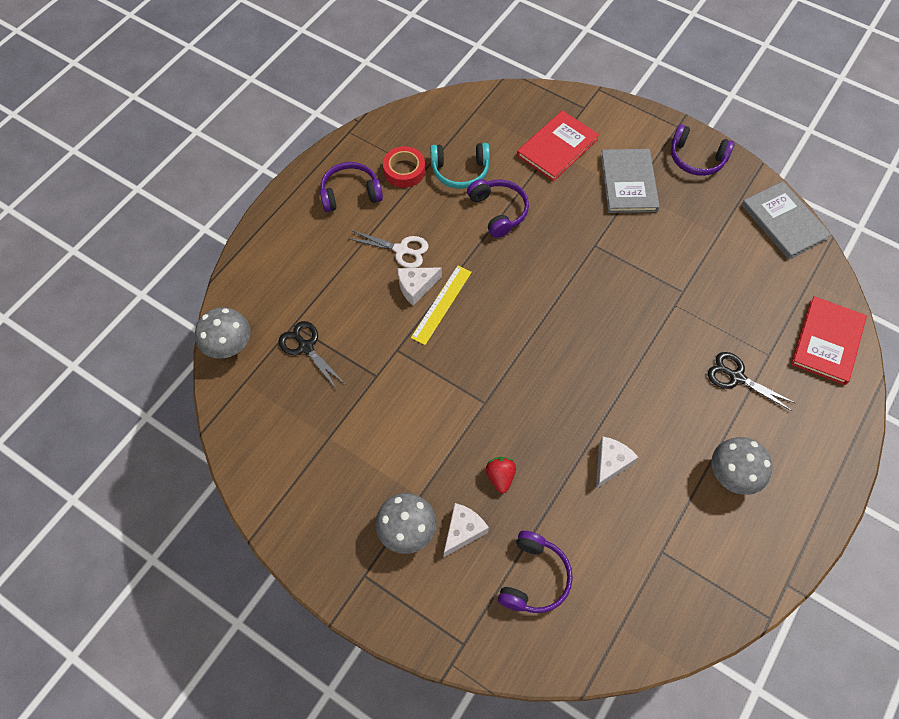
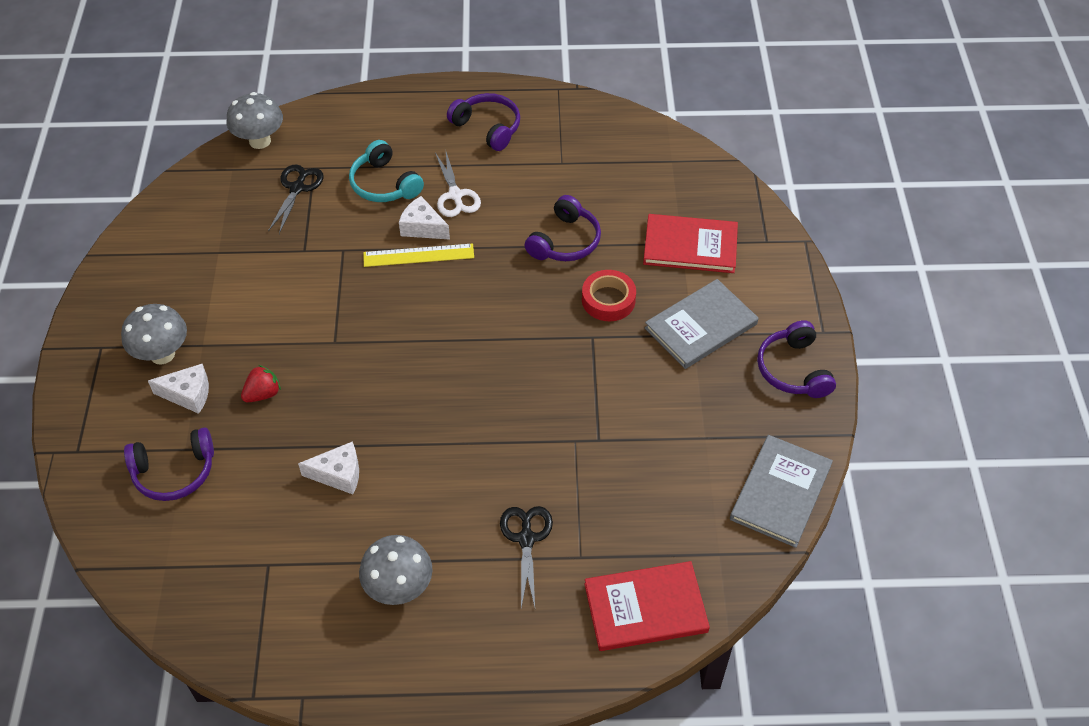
camera: 55 degrees right, 10 degrees down
(404, 170) = (549, 149): red tape -> red tape (608, 300)
(460, 171) = (587, 188): turquoise headphones -> turquoise headphones (384, 184)

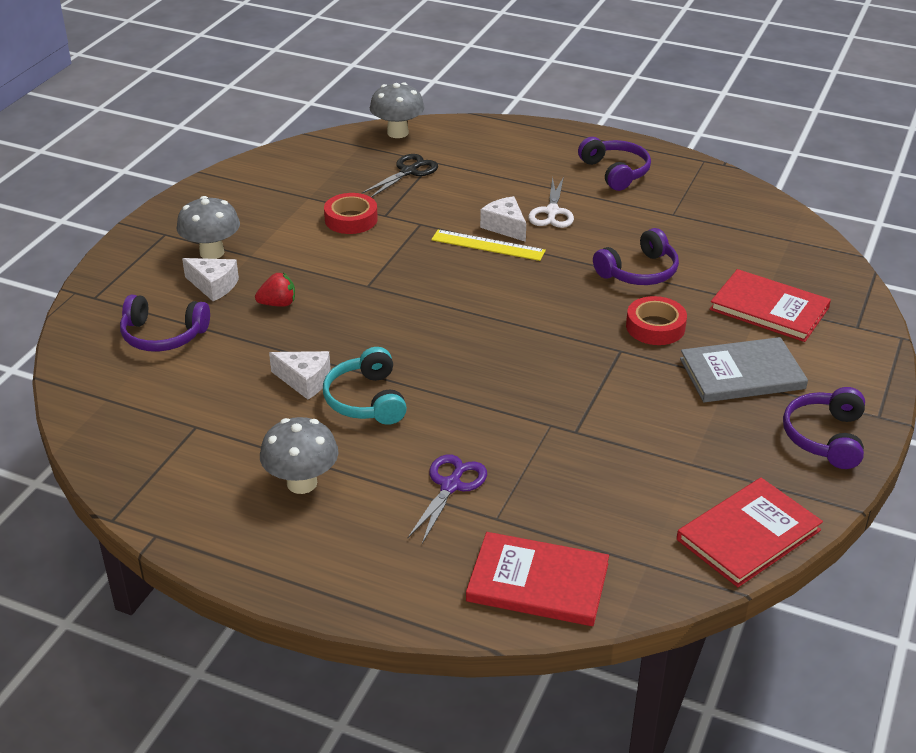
camera: 25 degrees right, 15 degrees down
(275, 266) = (351, 219): none -> red tape
(384, 184) = (490, 188): turquoise headphones -> turquoise headphones (366, 400)
(526, 538) = (451, 486): black scissors -> purple scissors
(780, 492) = (748, 535): grey book -> red book

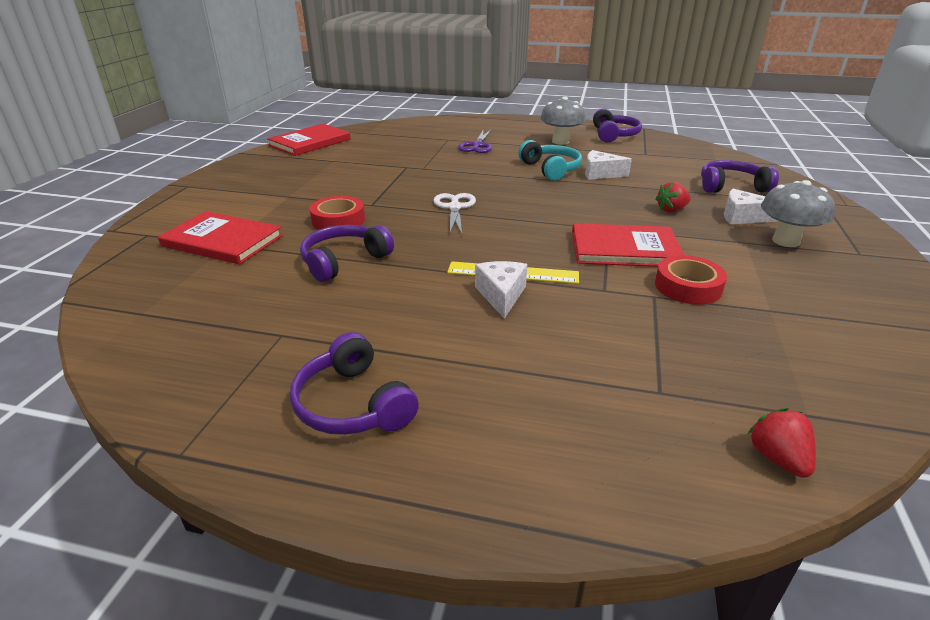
camera: 170 degrees right, 5 degrees down
(397, 133) = (777, 458): grey mushroom -> red strawberry
(408, 172) = (680, 366): black scissors -> none
(505, 227) = (501, 295): white cheese -> white cheese turned 135 degrees counterclockwise
(537, 582) = (422, 126): red book -> red book (624, 249)
(552, 212) = (447, 321): white scissors -> white scissors (454, 207)
(742, 374) = (276, 199): grey book -> none
(825, 437) = (236, 175): purple headphones -> purple headphones (614, 135)

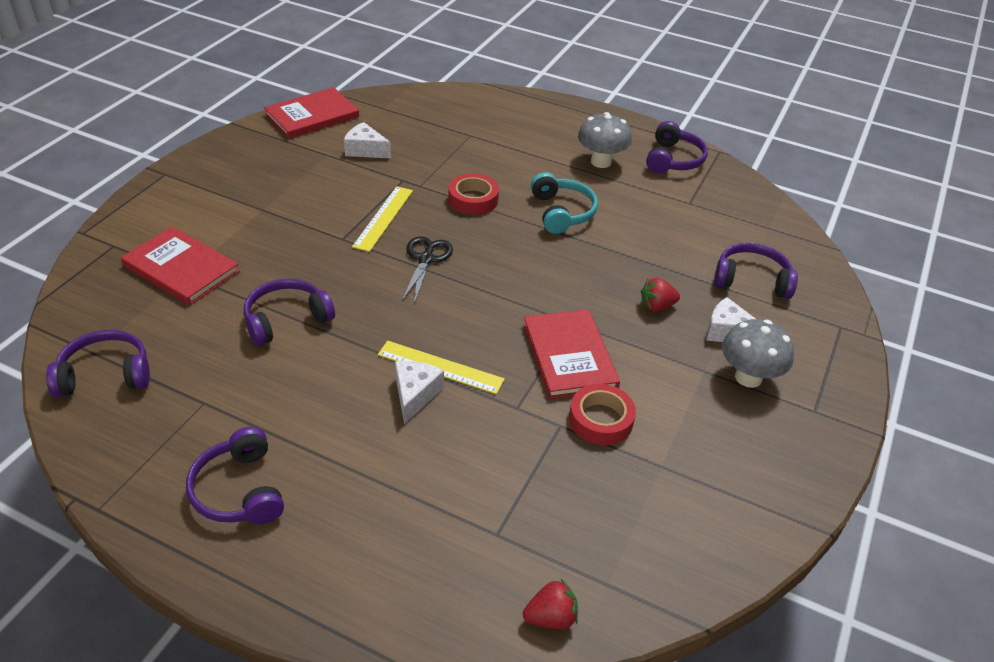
camera: 10 degrees right, 10 degrees up
(160, 329) = (105, 375): none -> purple headphones
(338, 220) = (300, 257): red tape -> red tape (473, 199)
(402, 189) = (383, 218): none -> yellow ruler
(454, 207) = (426, 259): white scissors -> black scissors
(477, 145) = (498, 153): purple scissors -> none
(600, 174) = (614, 230): white cheese -> white cheese (365, 150)
(624, 249) = (569, 356): red book -> red book turned 60 degrees clockwise
(777, 458) = (551, 617): red strawberry -> red strawberry turned 75 degrees clockwise

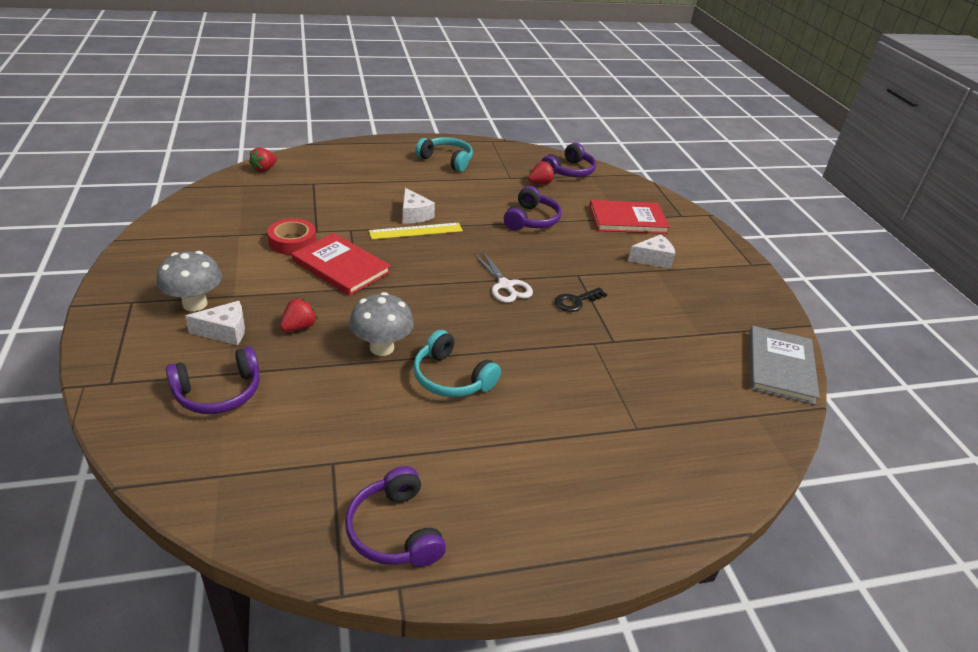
camera: 140 degrees right, 5 degrees down
(181, 372) = (540, 183): none -> red strawberry
(239, 490) = (446, 160): purple headphones -> turquoise headphones
(312, 116) = (780, 367): red book -> grey book
(365, 150) = (684, 354): white cheese -> white cheese (653, 259)
(383, 218) = (576, 301): yellow ruler -> black key
(426, 259) = (505, 286): black scissors -> white scissors
(473, 199) = (537, 351): red tape -> none
(601, 162) = (474, 470): grey mushroom -> grey mushroom (382, 347)

